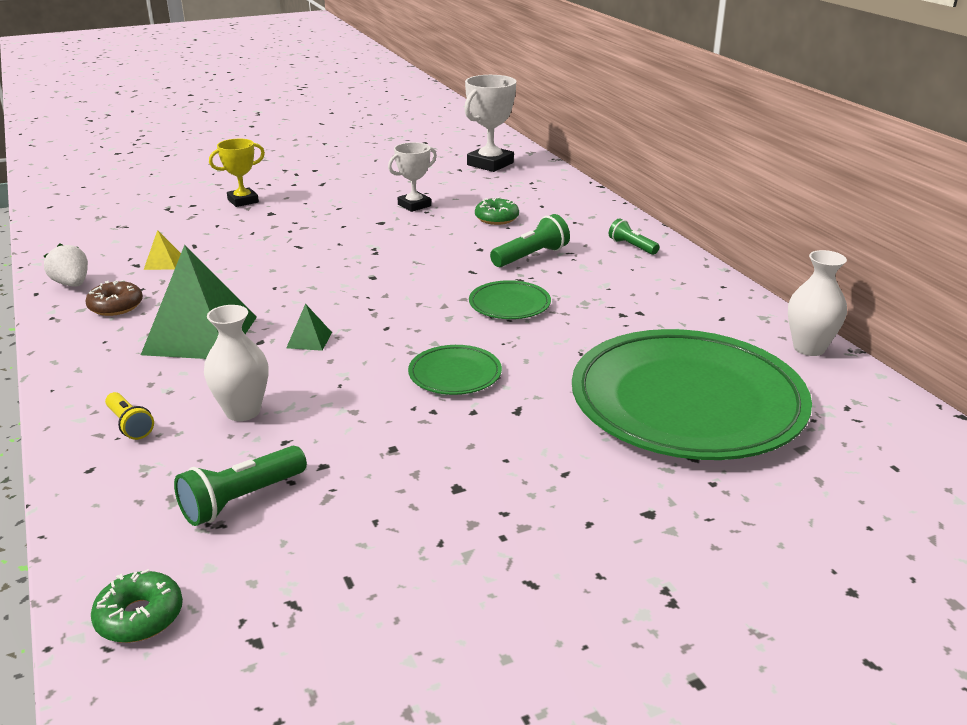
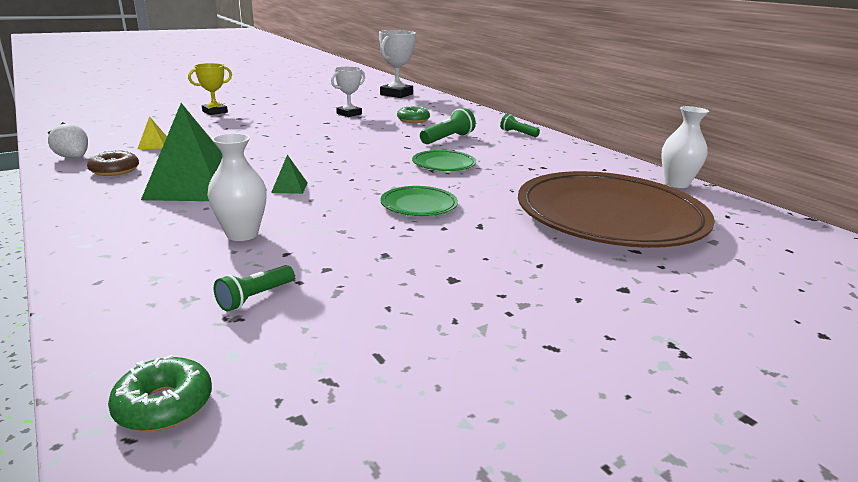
camera: 10 degrees left, 5 degrees down
(130, 425) = (135, 247): yellow flashlight -> none
(241, 500) = (255, 297): green flashlight -> green flashlight, size x0.65
(687, 402) = (609, 216): green plate -> brown plate

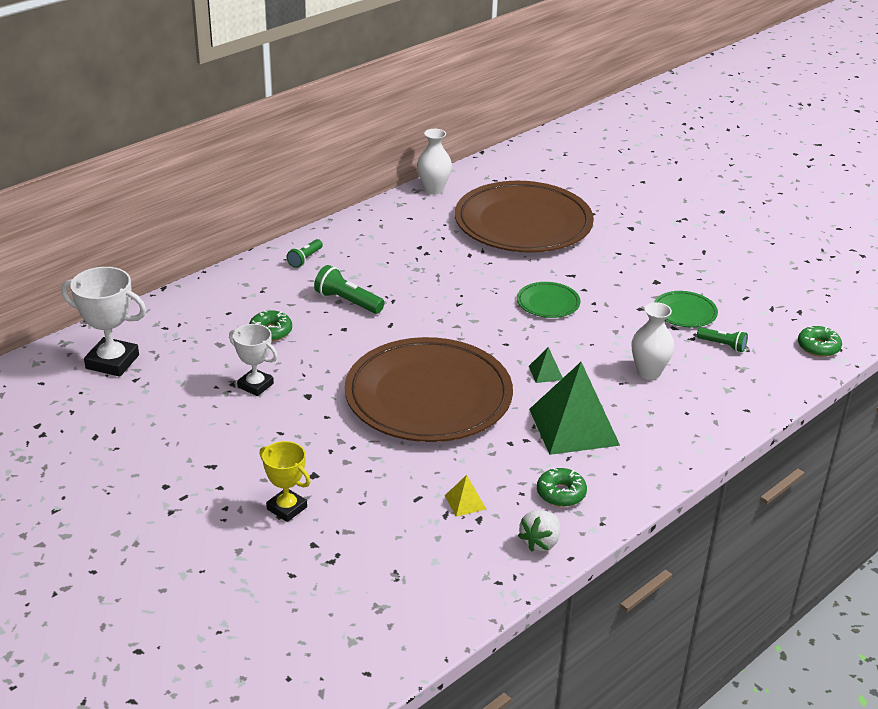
camera: 100 degrees left, 10 degrees up
(115, 170) = (561, 493): brown donut -> green donut
(294, 148) = (428, 396): none -> brown plate
(444, 164) = (438, 298): green plate -> green plate (684, 312)

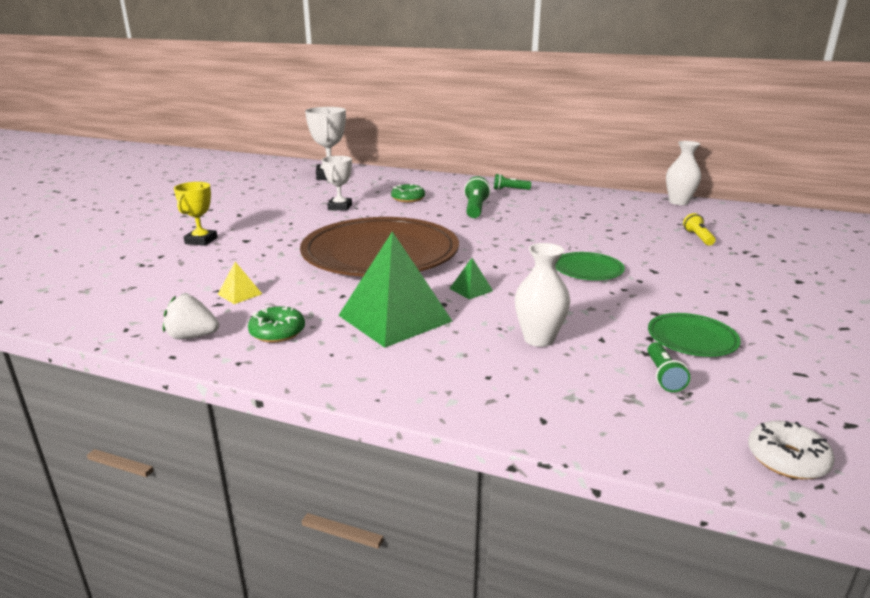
camera: 65 degrees right, 10 degrees down
(523, 224) = (698, 237): brown plate -> yellow flashlight
(818, 347) = (787, 459): green donut -> white donut

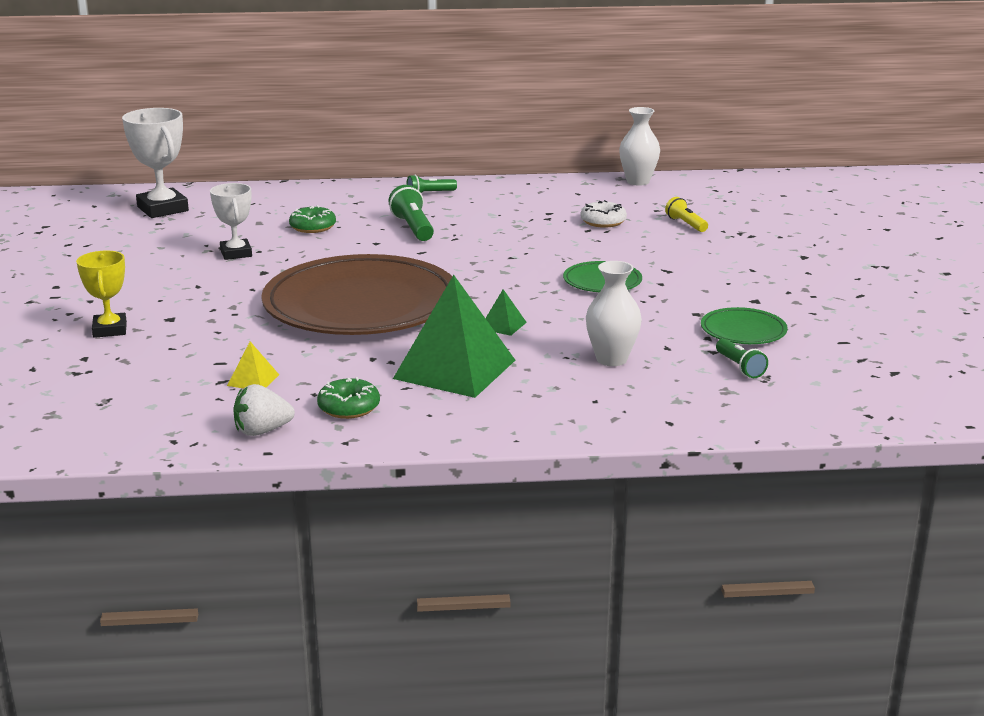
camera: 25 degrees left, 0 degrees up
(787, 459) = (862, 406): white donut -> white donut (603, 221)

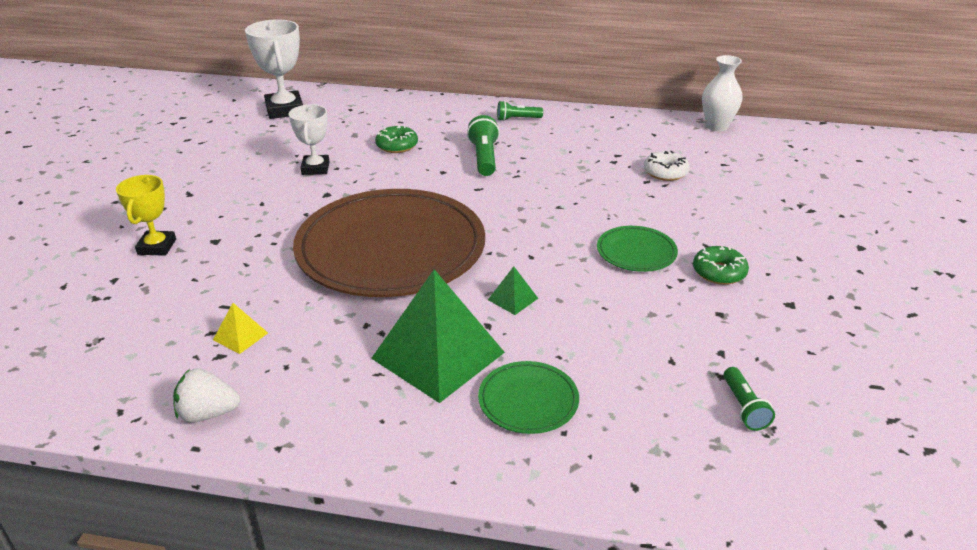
camera: 15 degrees right, 10 degrees up
(349, 407) = (308, 394): green donut -> green donut (719, 272)
(611, 359) = (605, 369): white vase -> none
(686, 224) = (747, 186): yellow flashlight -> none
(743, 331) = (764, 349): green plate -> green plate (528, 401)

